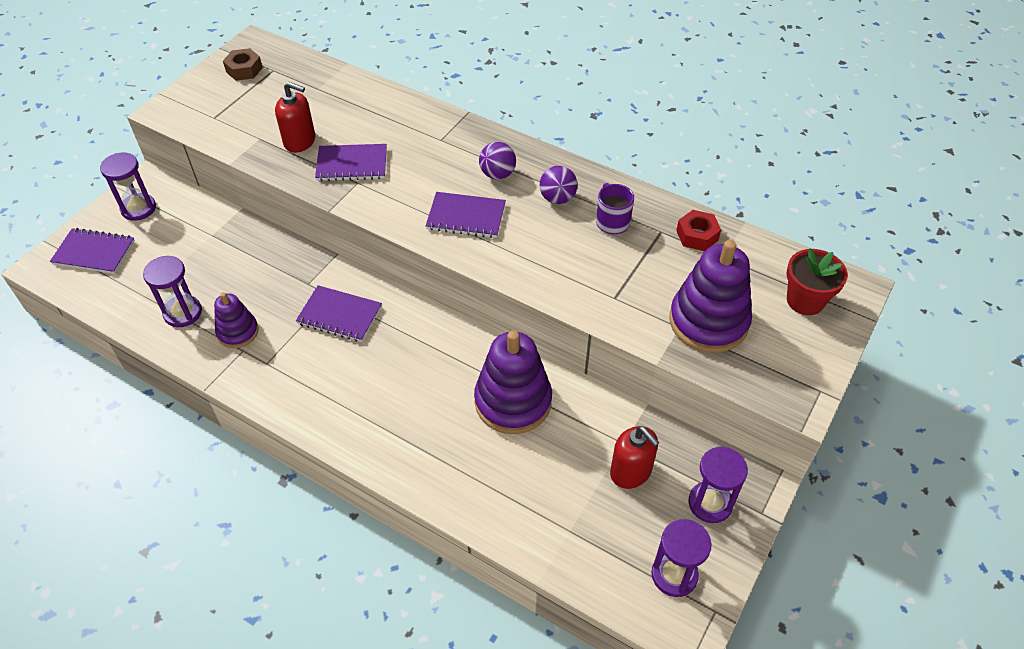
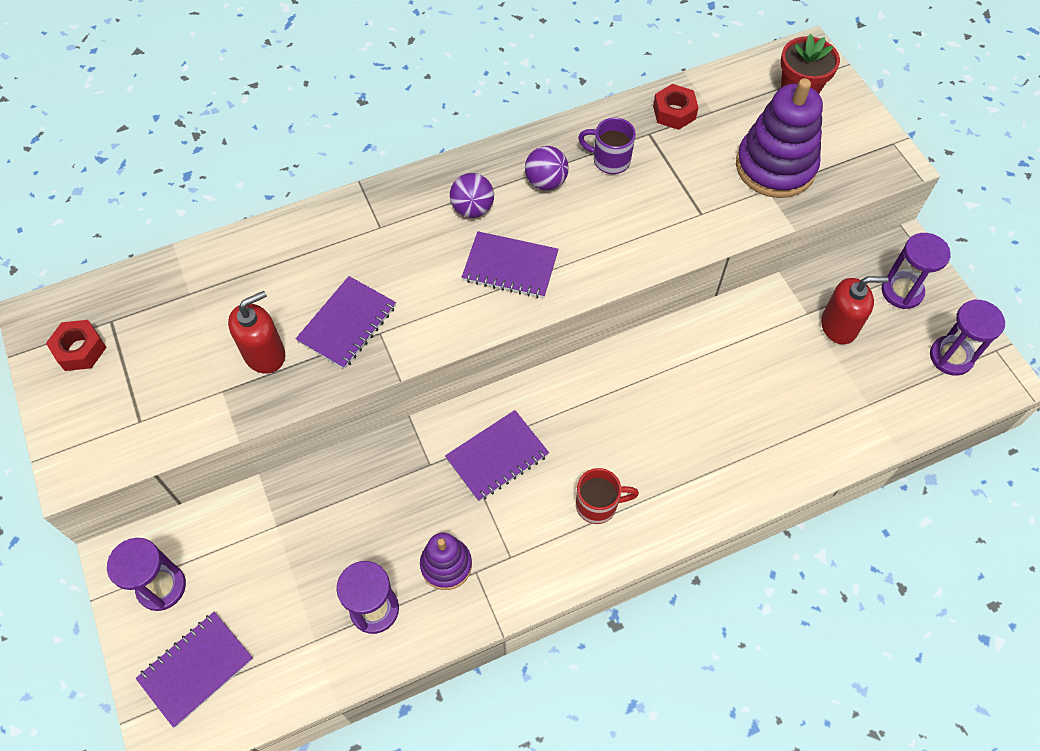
camera: 55 degrees left, 10 degrees up
(244, 70) = (80, 350): brown nut -> red nut
(341, 392) = (598, 505): none -> red mug
(466, 217) = (510, 267): purple notebook -> purple notebook turned 60 degrees clockwise
(513, 401) = (709, 368): purple stacking toy -> none

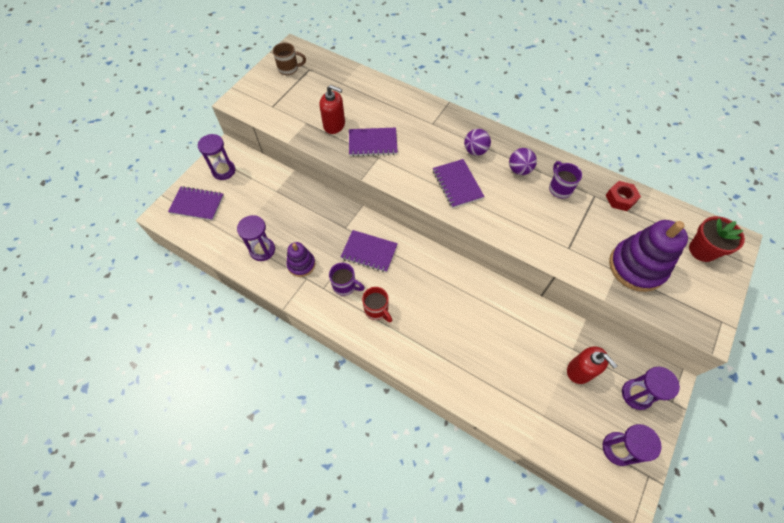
camera: 55 degrees right, 0 degrees up
(80, 350) = (289, 69): red nut -> brown mug
(529, 524) = (345, 286): none -> purple mug

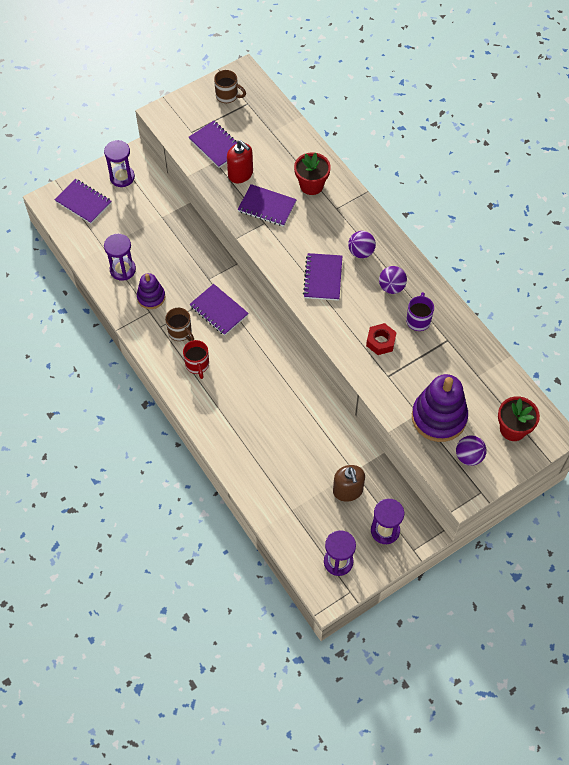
camera: 25 degrees right, 0 degrees up
(300, 109) = (216, 145): none -> purple notebook
(345, 286) = (180, 332): purple mug -> brown mug
(400, 113) = (311, 185): none -> red flower pot
(580, 370) = (348, 491): red soap dispenser -> brown soap dispenser
(620, 199) = (470, 353): red nut -> red nut (380, 342)
(687, 292) = (469, 456): none -> purple ball

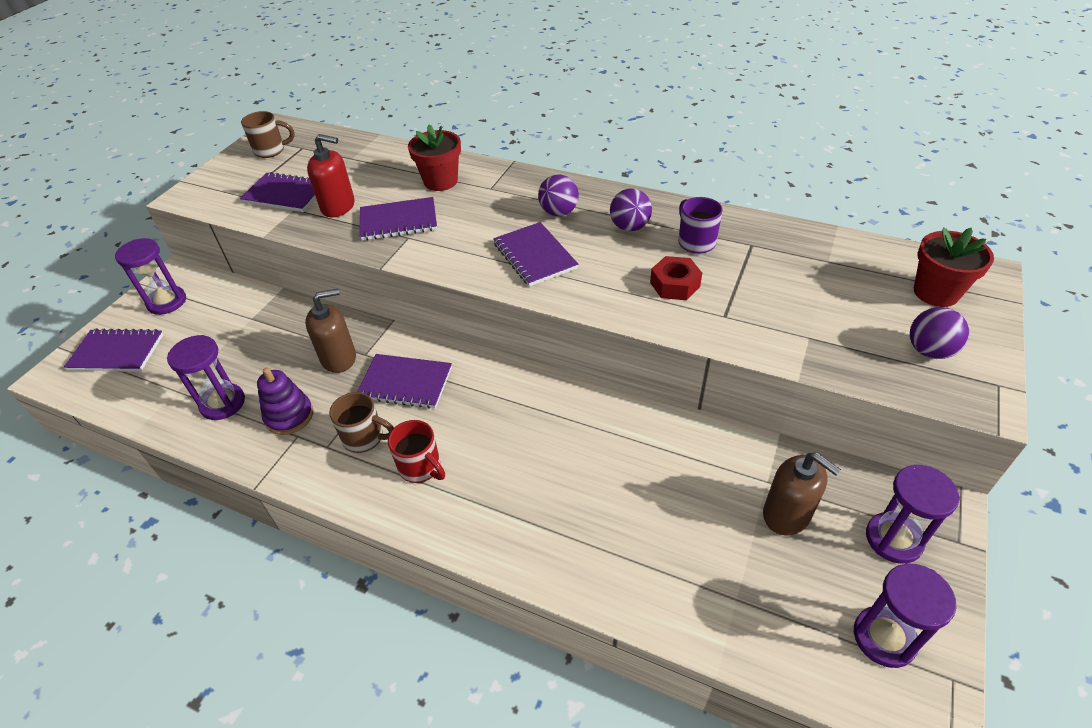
camera: 30 degrees left, 15 degrees down
(194, 274) = (339, 358): none -> brown soap dispenser
(439, 417) = (839, 327): purple stacking toy -> none

